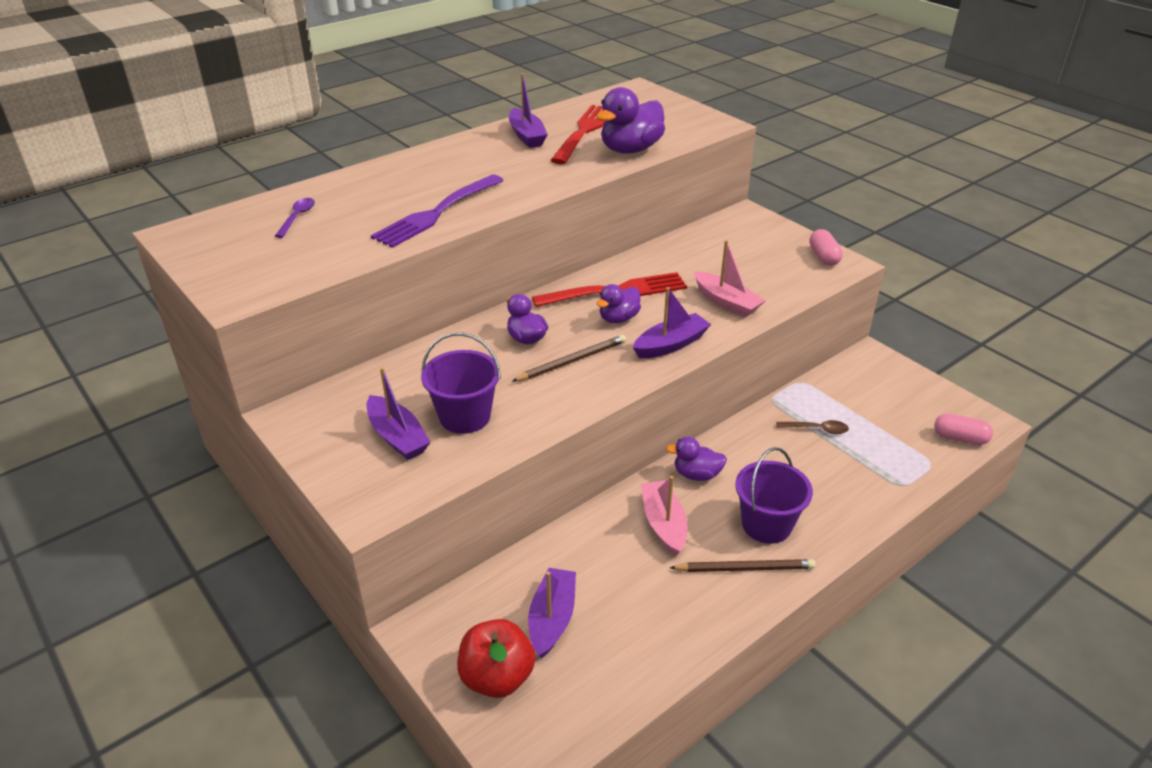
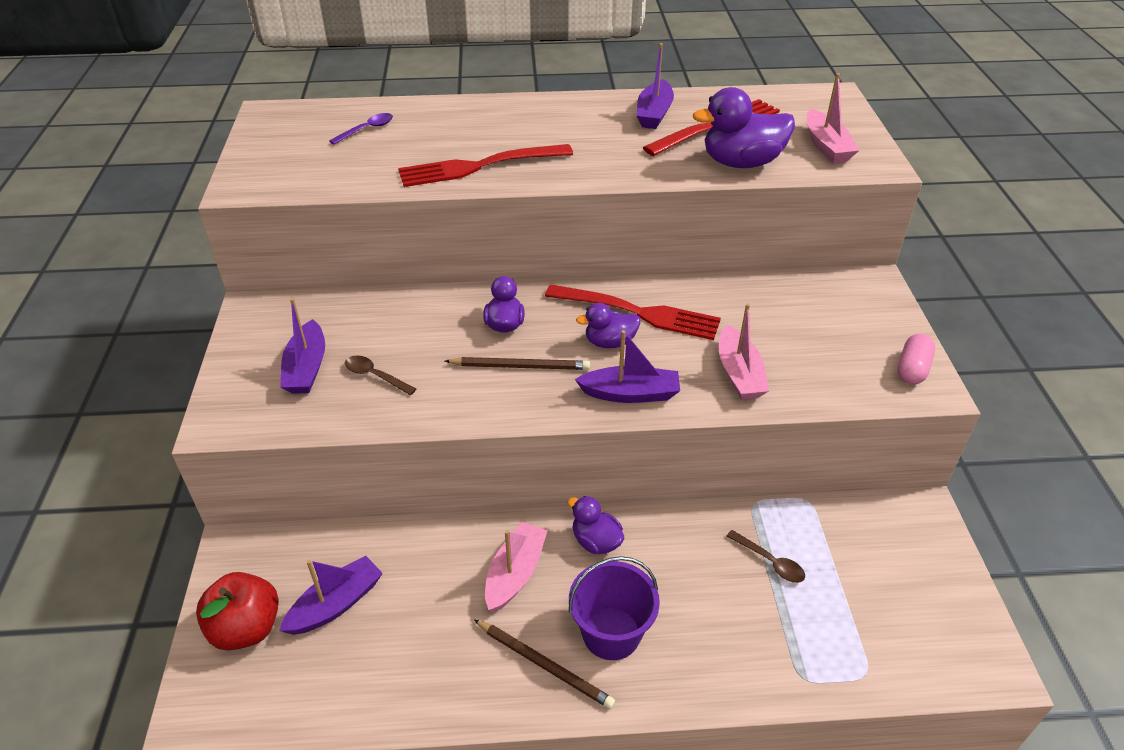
camera: 35 degrees right, 5 degrees up
(437, 212) = (480, 166): purple fork -> red fork
(465, 416) = (375, 376): purple bucket -> brown spoon
(673, 122) = (826, 146): none -> pink boat
(960, 438) = (935, 665): pink capsule -> none

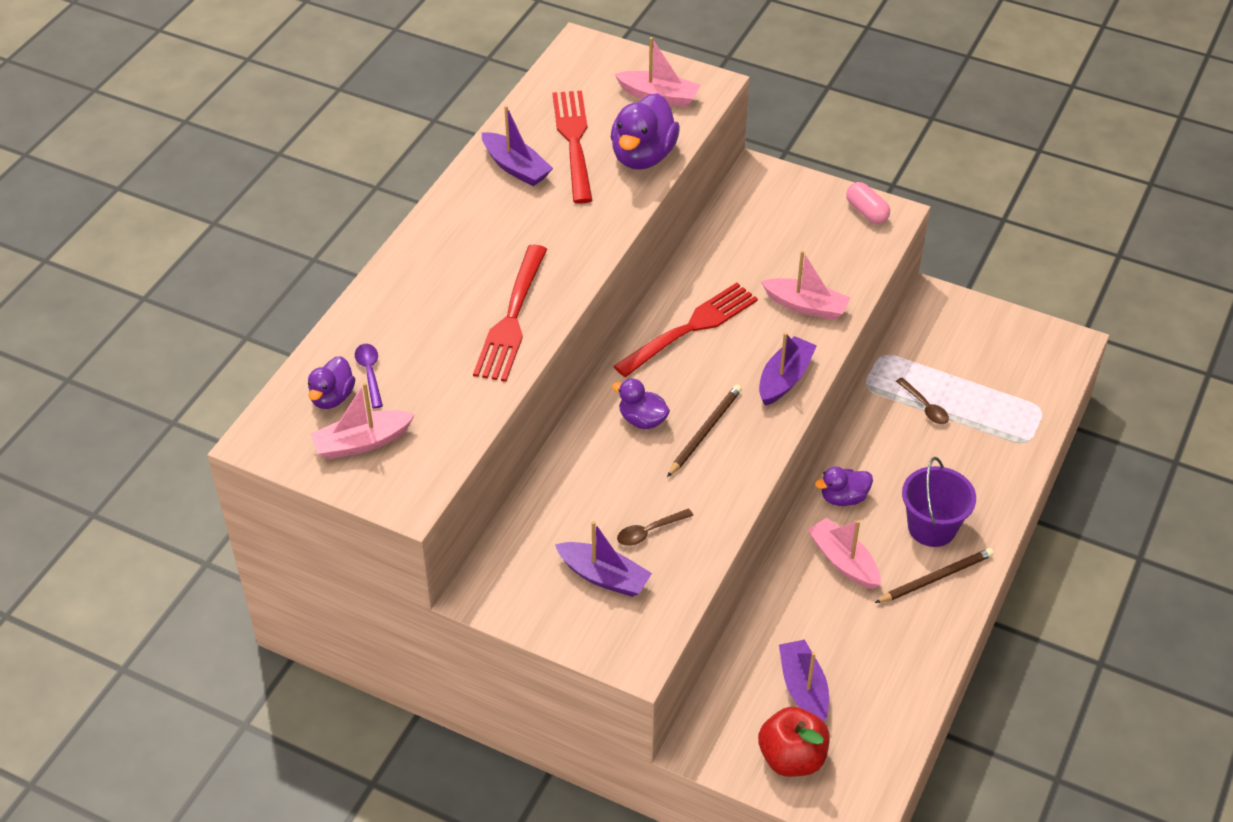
camera: 60 degrees left, 5 degrees up
(291, 149) = (362, 442): none -> pink boat
(610, 342) = (715, 363): purple duck -> purple duck (332, 397)
(770, 562) = (925, 407): brown spoon -> brown spoon turned 75 degrees clockwise

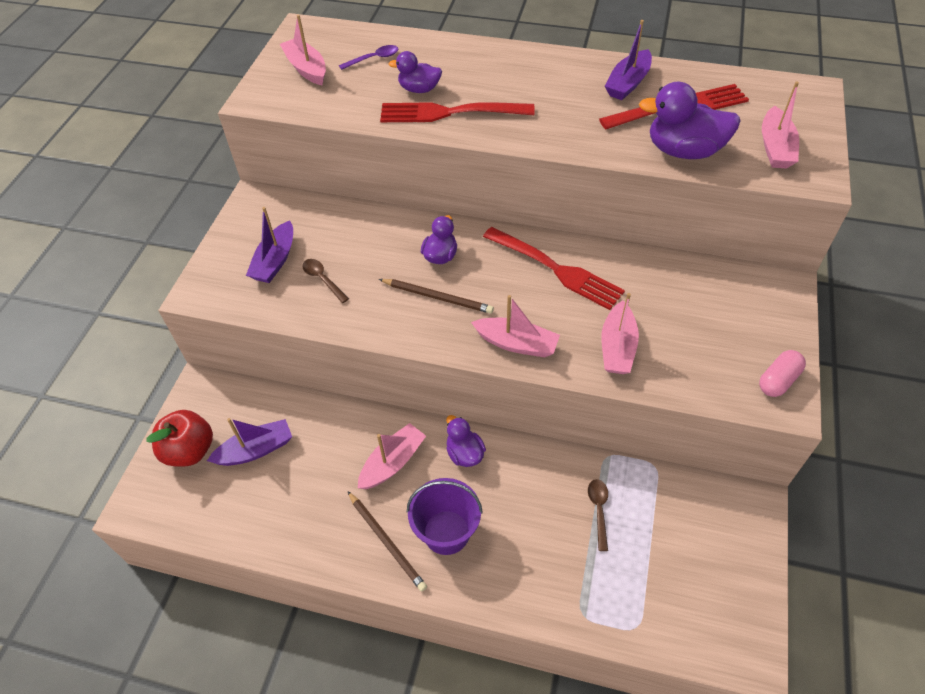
camera: 80 degrees right, 5 degrees up
(332, 397) = (347, 48): purple duck -> purple duck (419, 89)
(784, 379) = (516, 344): purple boat -> pink boat
(925, 407) = (598, 510): brown spoon -> brown spoon turned 135 degrees clockwise

